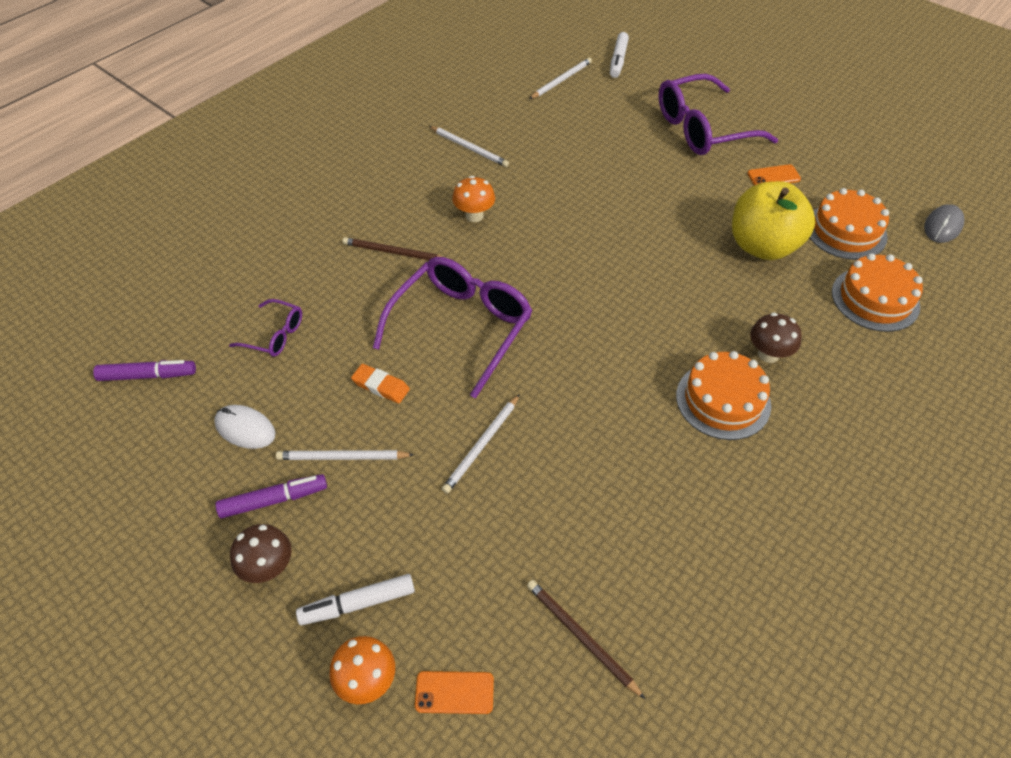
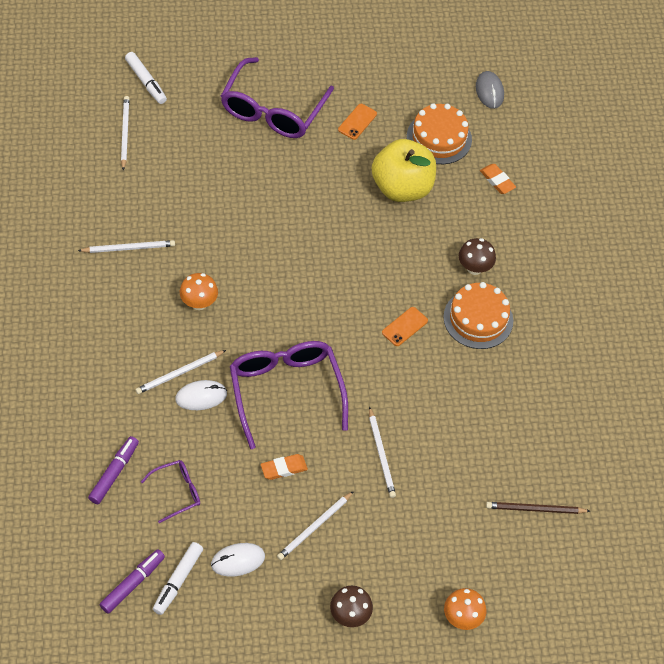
camera: 50 degrees left, 5 degrees up
(274, 500) = (307, 582): purple marker -> purple marker (114, 473)
(358, 603) = (416, 590): white marker -> white marker (178, 581)
(388, 280) = (201, 396): none -> white mouse
(394, 252) = (179, 373): brown pencil -> white pencil
(454, 692) = (506, 586): orange phone -> orange phone (404, 326)
(875, 299) = (497, 181): orange cake -> orange eraser

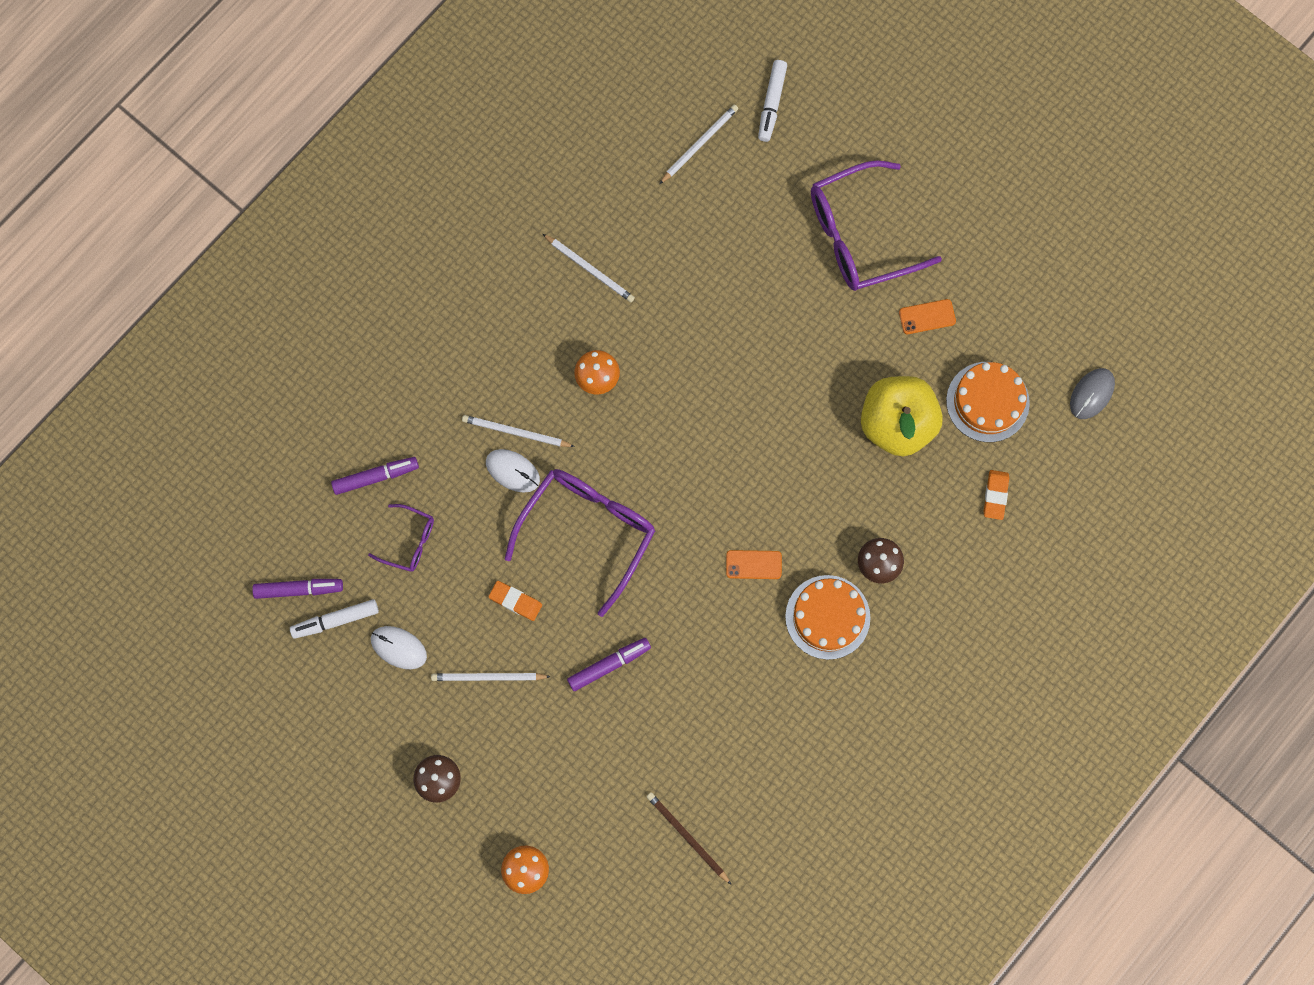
camera: 50 degrees right, 20 degrees up
(381, 454) = (609, 665): white pencil -> purple marker

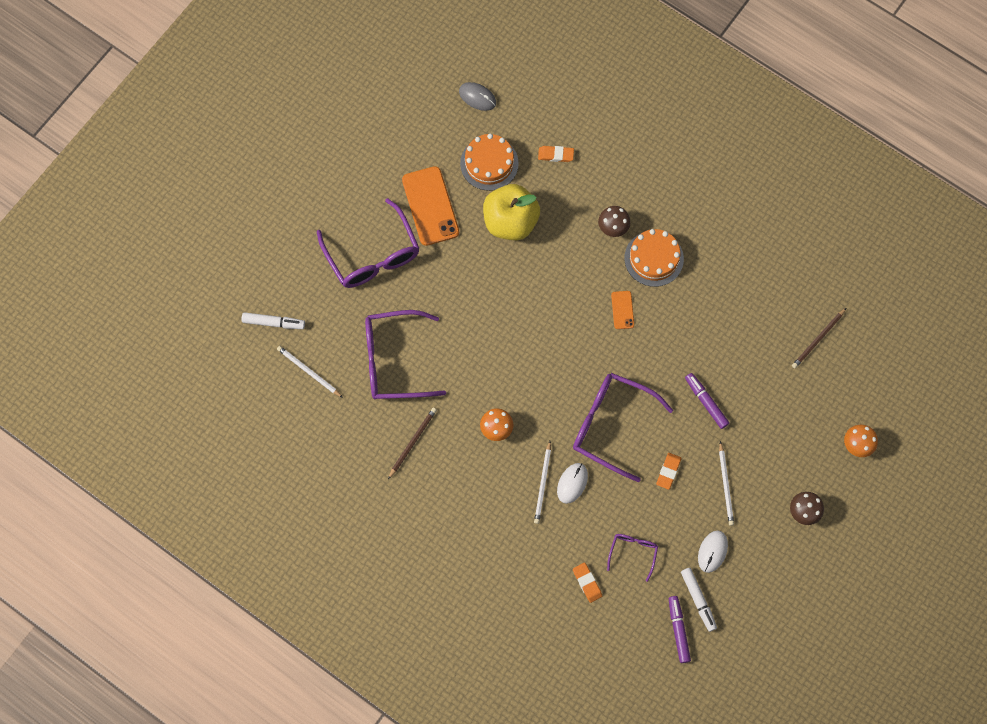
camera: 95 degrees left, 5 degrees down
(376, 477) = (587, 583): purple marker -> orange eraser
(590, 269) = (412, 442): white pencil -> brown pencil
(705, 253) = (394, 361): none -> purple glasses
(927, 316) = (430, 206): orange phone -> orange phone, size x2.05

